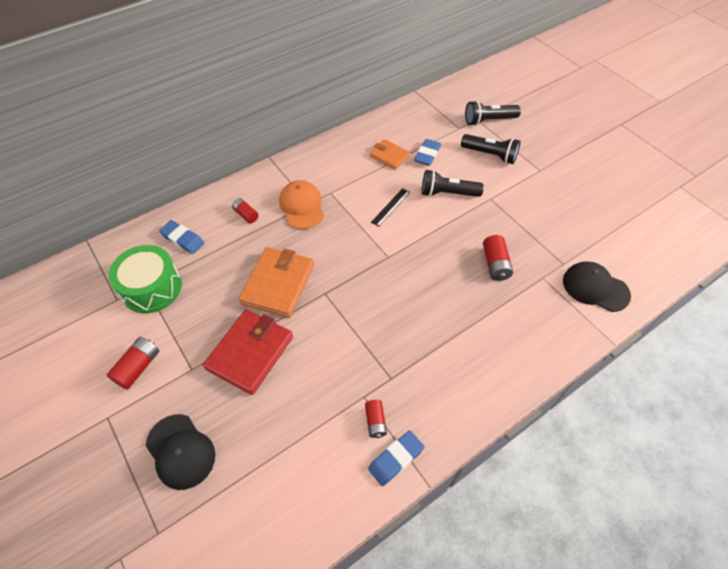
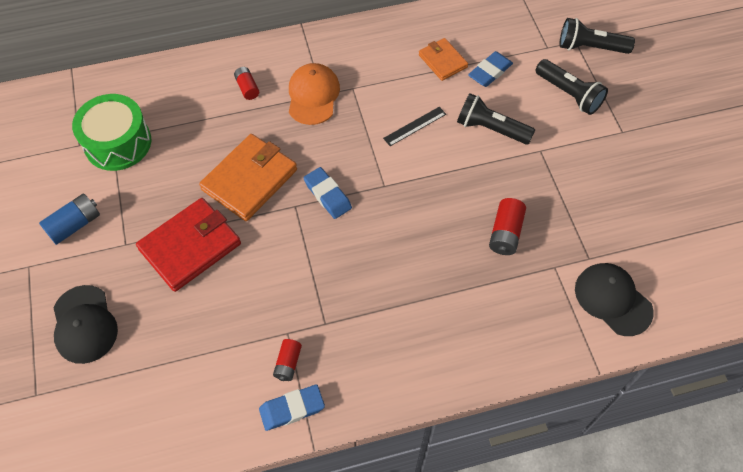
camera: 20 degrees right, 5 degrees up
(138, 367) = (74, 225): red battery -> blue battery
(183, 239) = (169, 97): blue eraser -> blue eraser (327, 195)

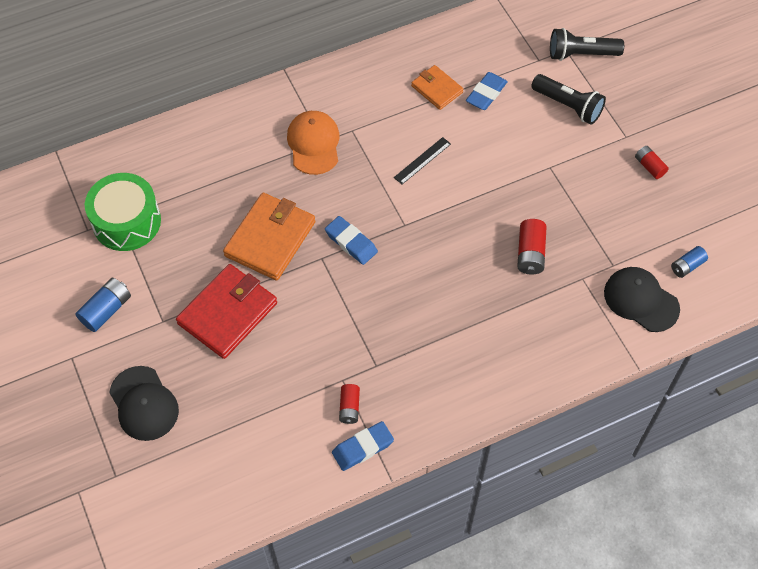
camera: 10 degrees left, 0 degrees up
(247, 88) = (245, 145): red battery -> red battery (649, 166)
(491, 129) = (497, 152): black flashlight -> none
(667, 271) = (687, 266): none -> blue battery

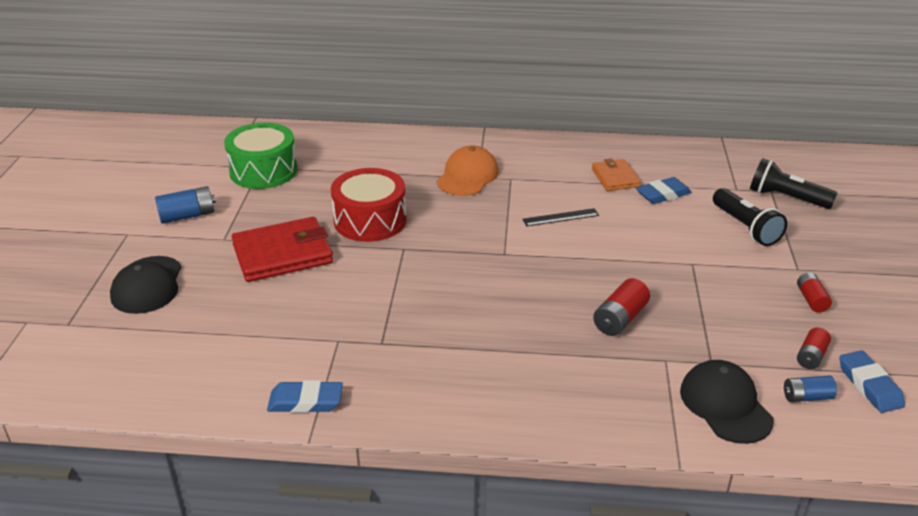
camera: 30 degrees right, 25 degrees down
(270, 239) = (370, 220): orange wallet -> red drum
(349, 407) = (324, 364): red battery -> red battery (811, 356)
(351, 242) = (441, 248): blue eraser -> blue eraser (869, 385)

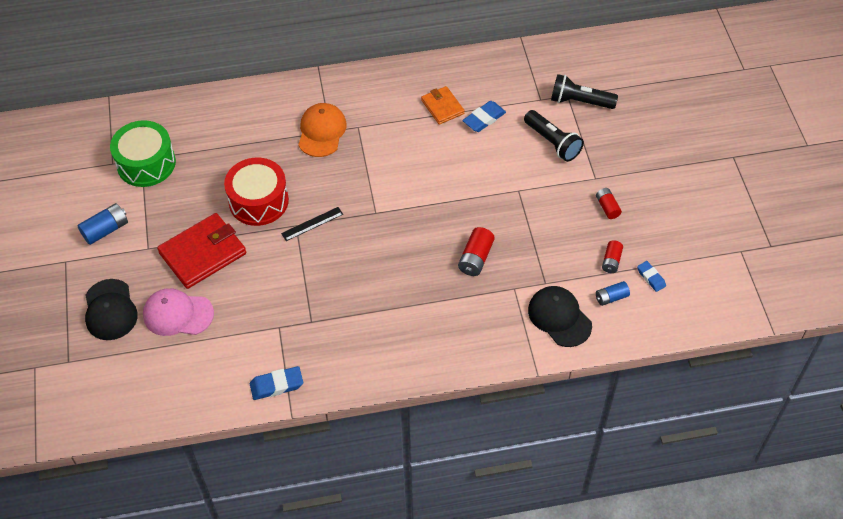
camera: 15 degrees left, 20 degrees up
(222, 304) = (178, 314): none -> pink cap
(560, 217) = (409, 163): black ruler -> black ruler (312, 224)
(869, 385) = (651, 277): blue eraser -> blue eraser, size x0.66

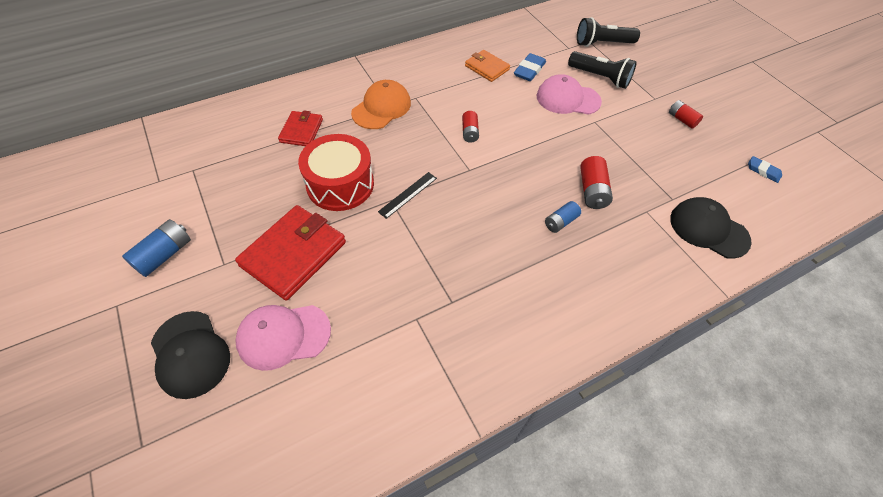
camera: 20 degrees left, 0 degrees up
(146, 163) = (199, 173): green drum -> none
(242, 140) = (301, 131): none -> red wallet
(276, 385) = (443, 396): blue eraser -> none
(322, 131) = (381, 108): orange cap -> orange cap turned 45 degrees clockwise
(505, 160) = (567, 99): none -> pink cap
(611, 261) = (718, 164): red battery -> red battery (470, 132)
(611, 297) = (742, 198): blue battery -> blue battery (560, 222)

